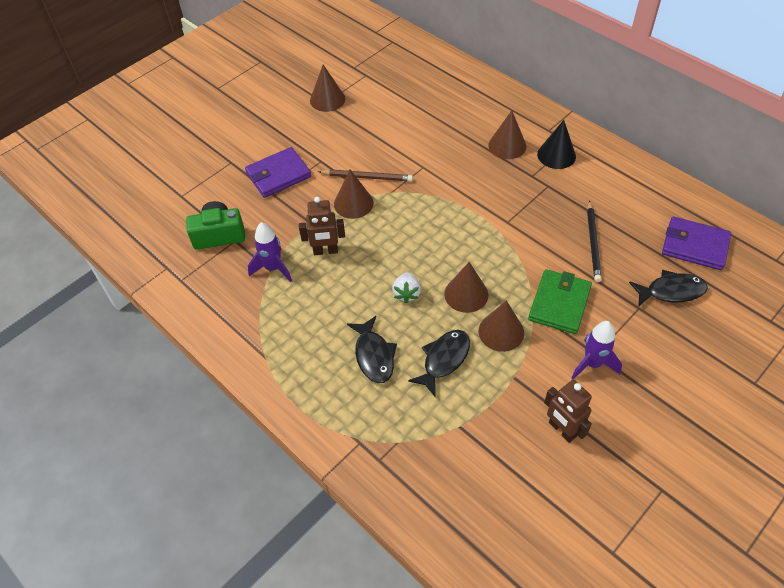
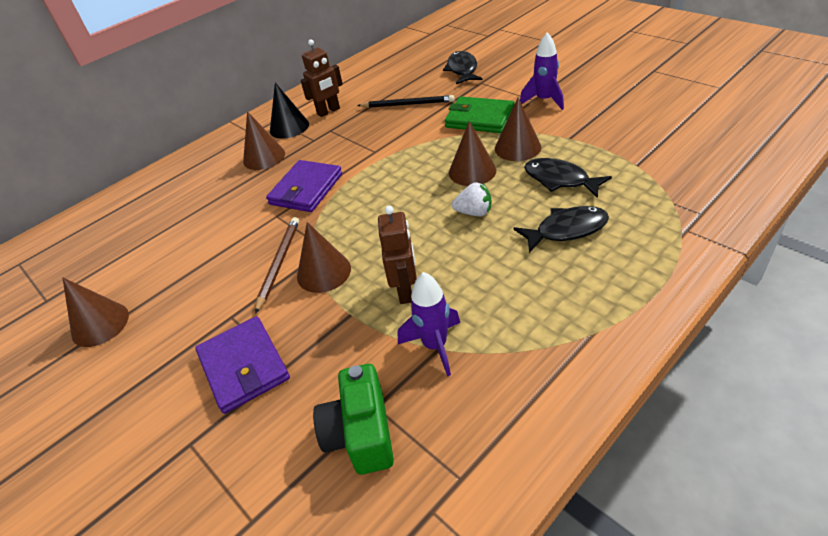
camera: 85 degrees left, 10 degrees down
(562, 430) = (617, 112): brown robot -> brown robot (329, 111)
(694, 246) = (414, 61): purple wallet -> purple wallet (306, 189)

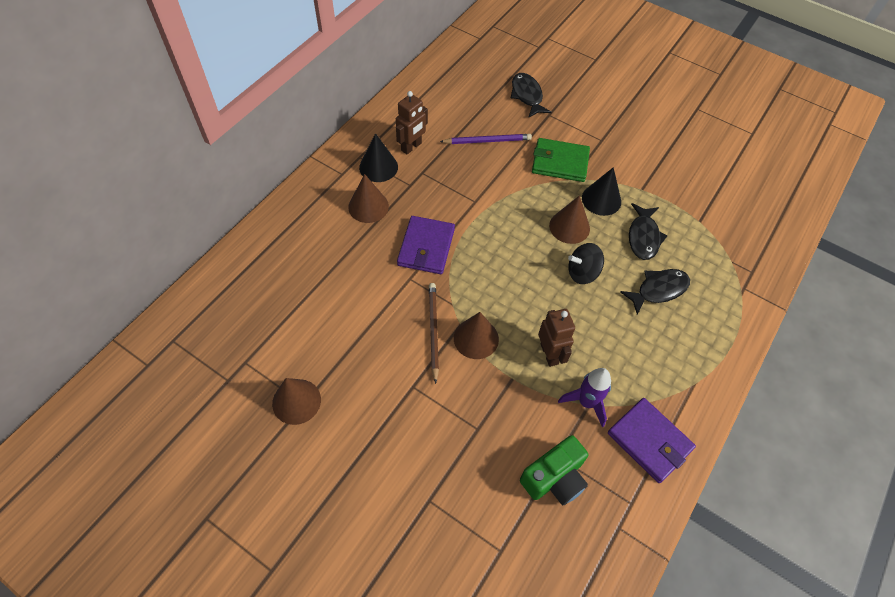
camera: 20 degrees left, 15 degrees up
(244, 366) = (444, 432): purple wallet -> purple wallet (649, 441)
(361, 433) = (554, 478): green camera -> green camera turned 105 degrees counterclockwise
(407, 104) = (487, 141): black pencil -> purple pencil
(474, 212) = (582, 273): white strawberry -> black spinning top
(517, 147) = (601, 199): brown cone -> black cone
(544, 100) = (611, 142): purple rocket -> none
(560, 180) = (643, 237): black fish -> black fish turned 105 degrees counterclockwise

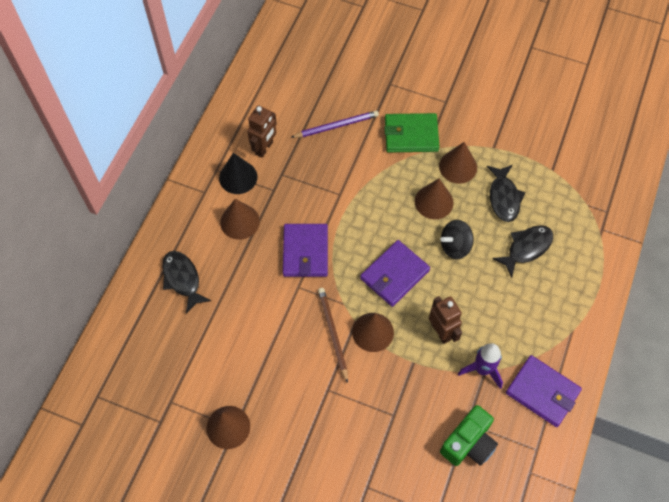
camera: 10 degrees left, 5 degrees up
(512, 287) = (394, 275): none -> purple wallet
(527, 96) = (364, 66): black fish -> black fish (182, 279)
(601, 199) = (458, 167): black cone -> brown cone

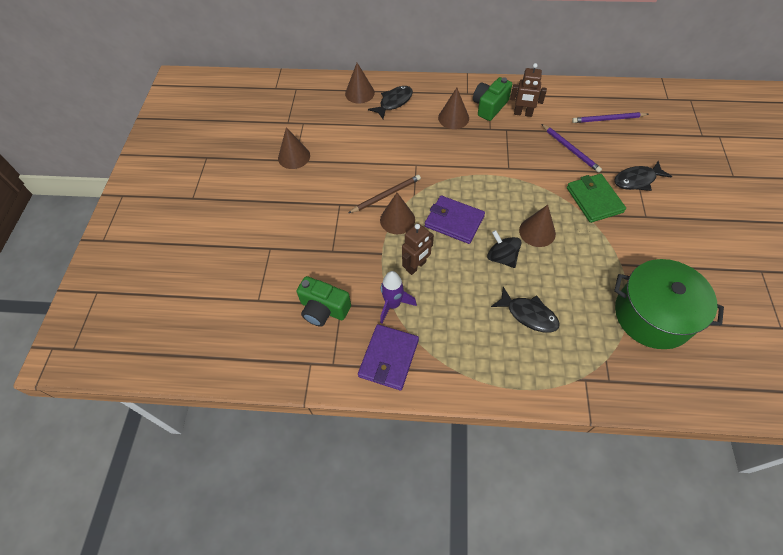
camera: 75 degrees right, 5 degrees down
(238, 177) = (489, 106): black cone -> green camera
(305, 252) = (447, 161): purple wallet -> none
(308, 73) = (608, 119): none -> purple pencil
(458, 167) = (583, 241): brown cone -> brown cone (359, 93)
(504, 197) = (572, 284): black fish -> black fish (637, 180)
(553, 149) = (652, 315): none -> green pot

